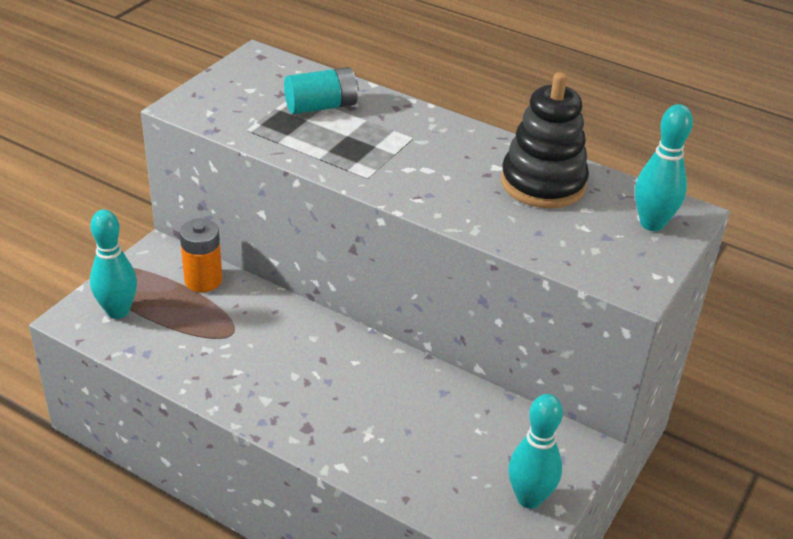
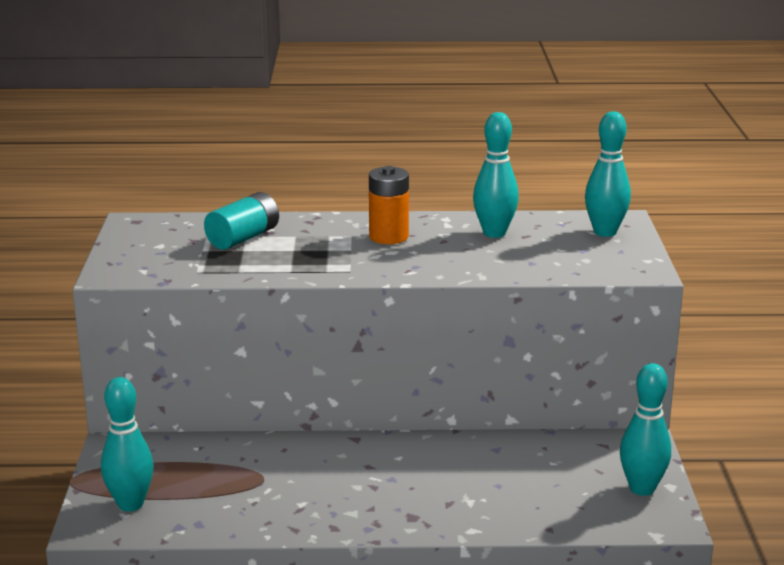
camera: 30 degrees left, 15 degrees down
(203, 280) = (188, 451): orange battery -> orange battery (388, 237)
(543, 183) = (494, 233): black stacking toy -> turquoise bowling pin

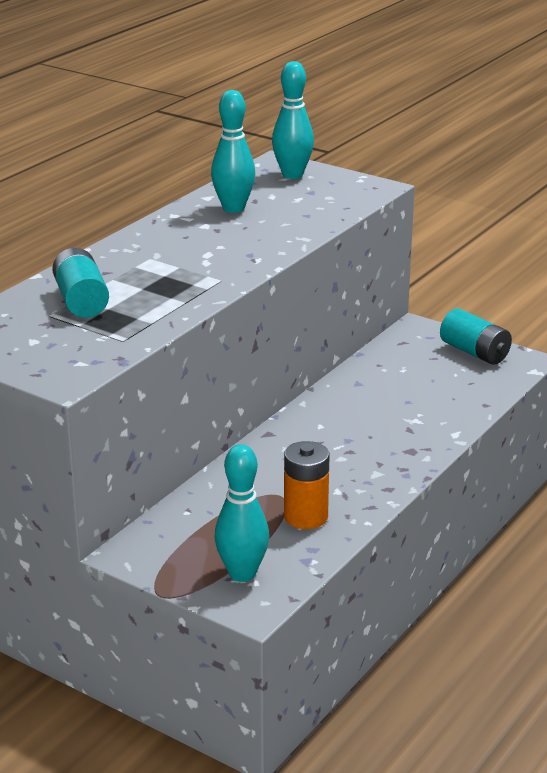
camera: 55 degrees left, 5 degrees up
(388, 237) = (177, 245): orange battery -> orange battery (306, 517)
(642, 488) = (474, 352): turquoise bowling pin -> turquoise battery

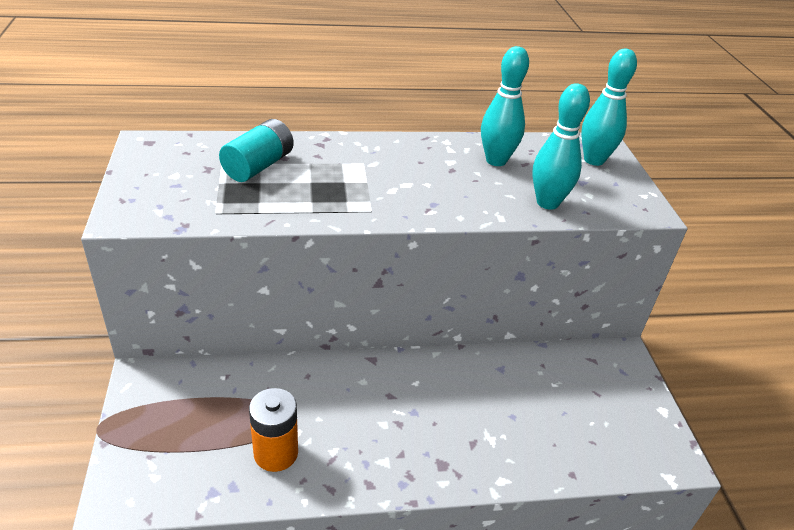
camera: 45 degrees right, 10 degrees up
(242, 573) = (161, 461): turquoise bowling pin -> turquoise bowling pin (547, 203)
(474, 352) = (640, 415): turquoise battery -> none

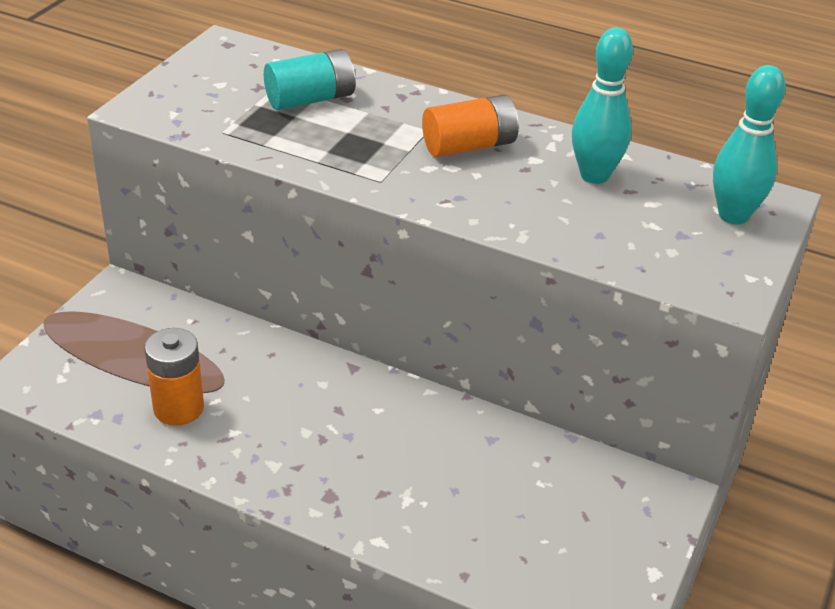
camera: 35 degrees right, 0 degrees up
(402, 165) = (469, 146): none -> orange battery
(547, 203) = (601, 241): turquoise bowling pin -> none

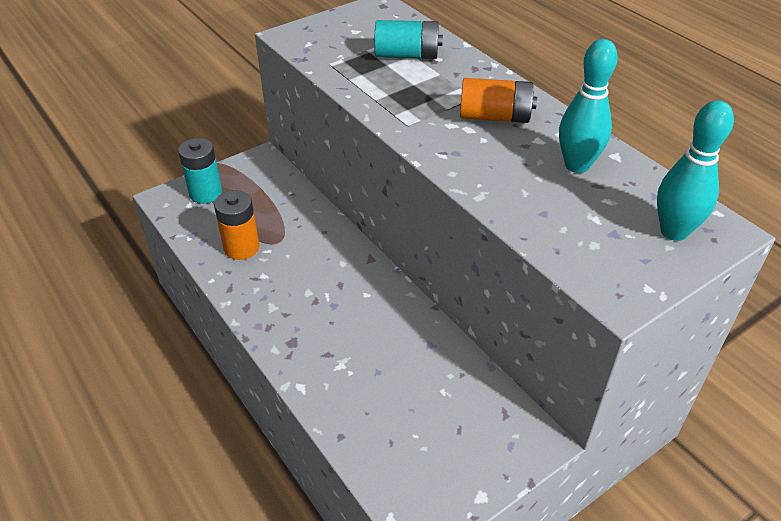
camera: 30 degrees right, 5 degrees up
(73, 356) = (205, 193): none -> turquoise battery

